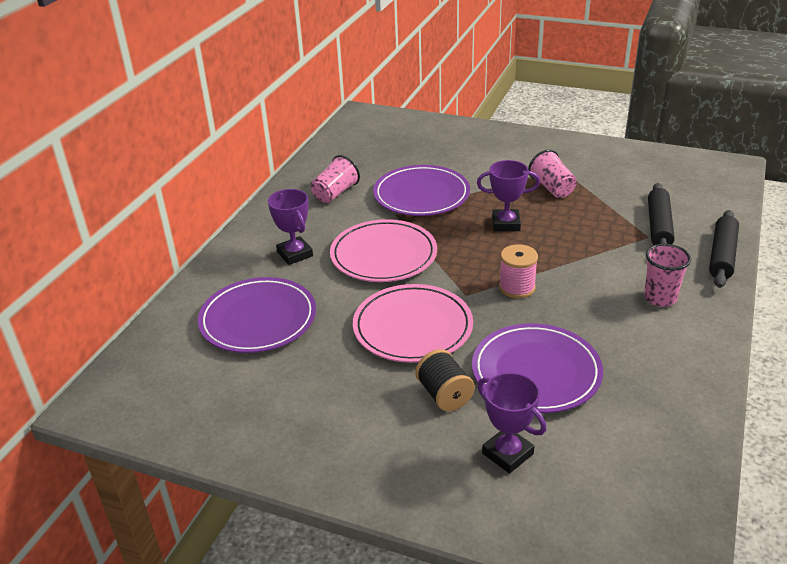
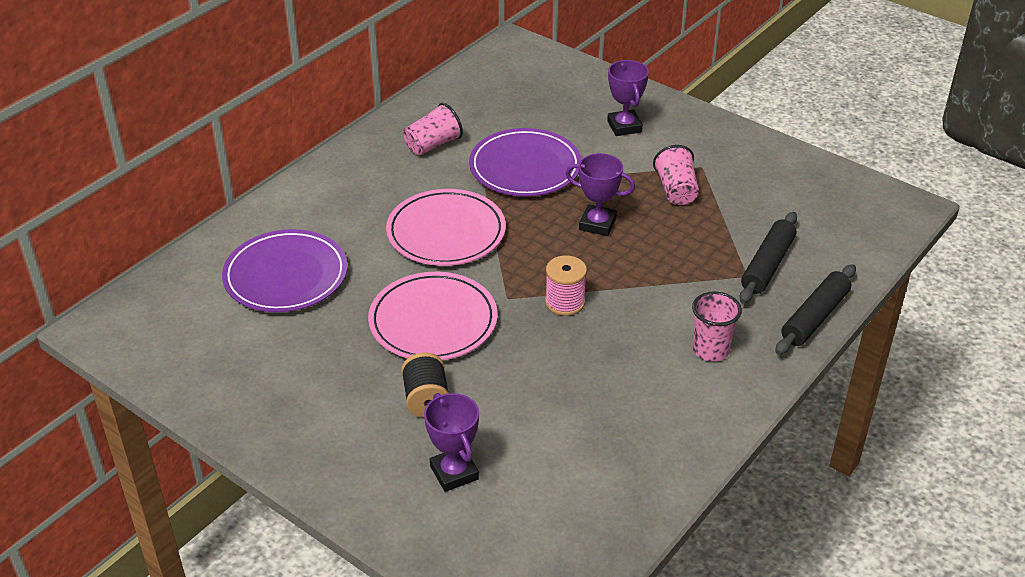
camera: 15 degrees right, 5 degrees up
(295, 254) = (355, 210): purple trophy -> purple trophy (624, 126)
(536, 372) = (530, 399): purple plate -> none

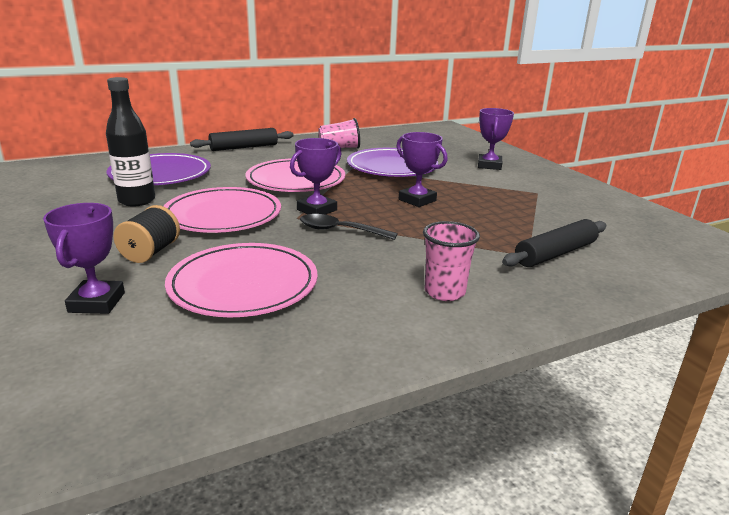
camera: 25 degrees right, 15 degrees down
(319, 332) = (137, 201): none -> black bottle
(515, 278) = (317, 210): none -> purple trophy
(549, 406) = (243, 285): none -> pink plate
(565, 302) = (340, 230): pink spool -> black spoon
(676, 190) = (503, 198): pink cup -> none
(815, 317) = (583, 299): black rolling pin -> black rolling pin (244, 147)

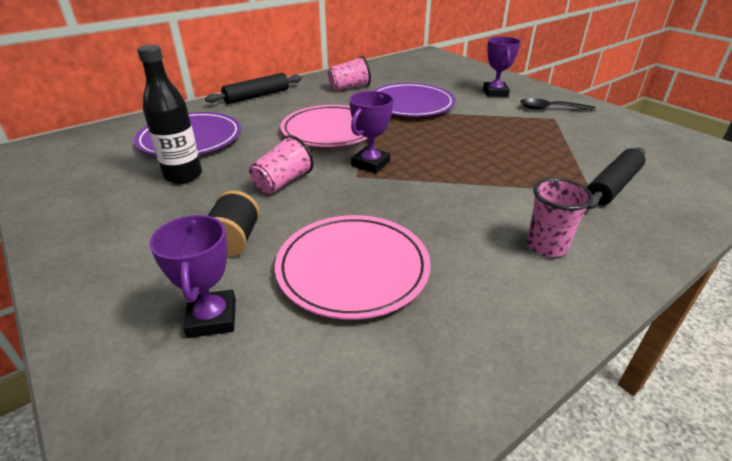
camera: 10 degrees left, 10 degrees up
(223, 215) = (282, 182): pink plate -> pink cup
(340, 230) = (407, 186): black spoon -> black spoon (550, 109)
(417, 200) = (456, 140): purple trophy -> none

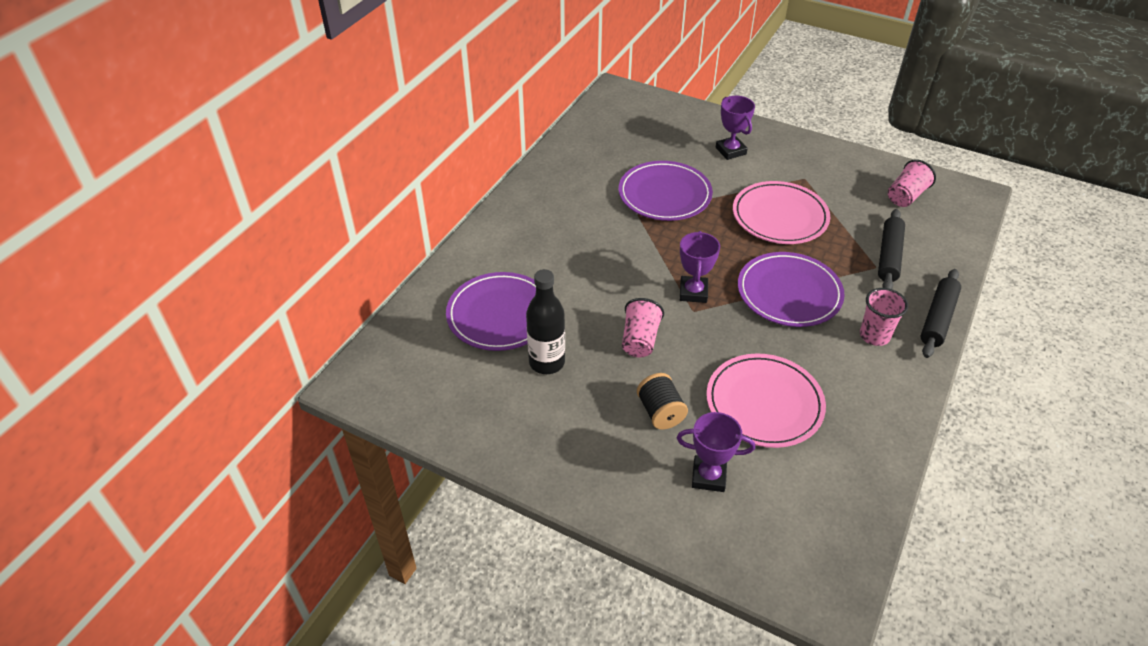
camera: 25 degrees left, 10 degrees up
(212, 318) = (708, 476): purple trophy -> purple trophy turned 45 degrees counterclockwise
(257, 96) = (498, 228): black rolling pin -> black rolling pin (938, 319)
(330, 130) = (621, 259): pink plate -> pink plate (780, 216)
(349, 87) = (582, 183): pink cup -> pink cup (906, 196)
(470, 186) = (789, 293): none -> purple plate
(550, 109) = (794, 164): black spoon -> none

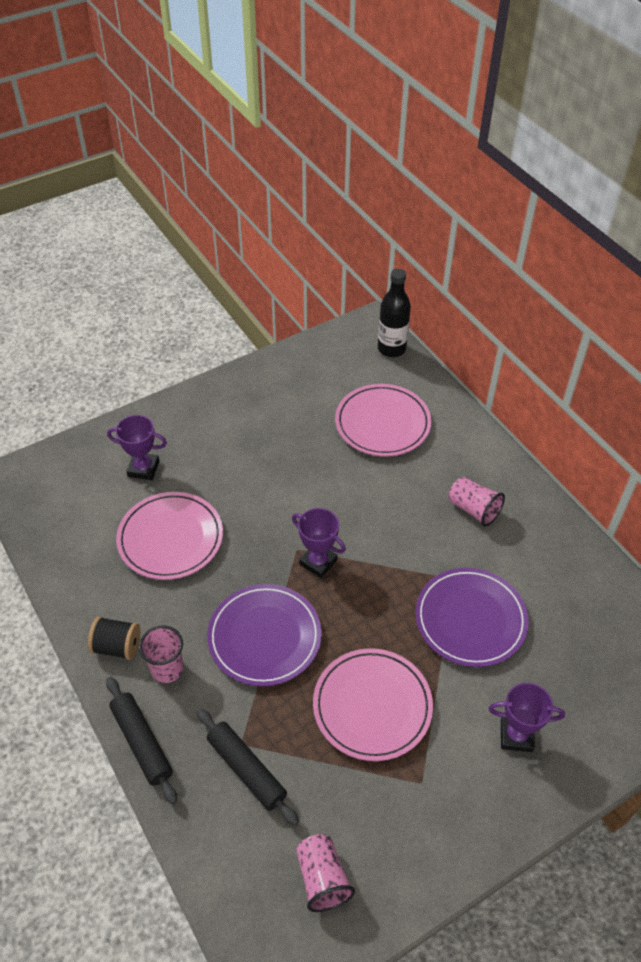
camera: 120 degrees right, 5 degrees up
(500, 315) = (382, 423): purple plate -> pink plate
(547, 362) = (312, 429): black bottle -> black bottle (391, 349)
(640, 340) = (292, 495): pink cup -> pink cup (473, 509)
(660, 412) = (215, 471): black spool -> black spool (117, 646)
(708, 476) = (143, 468): purple trophy -> purple trophy turned 60 degrees clockwise

